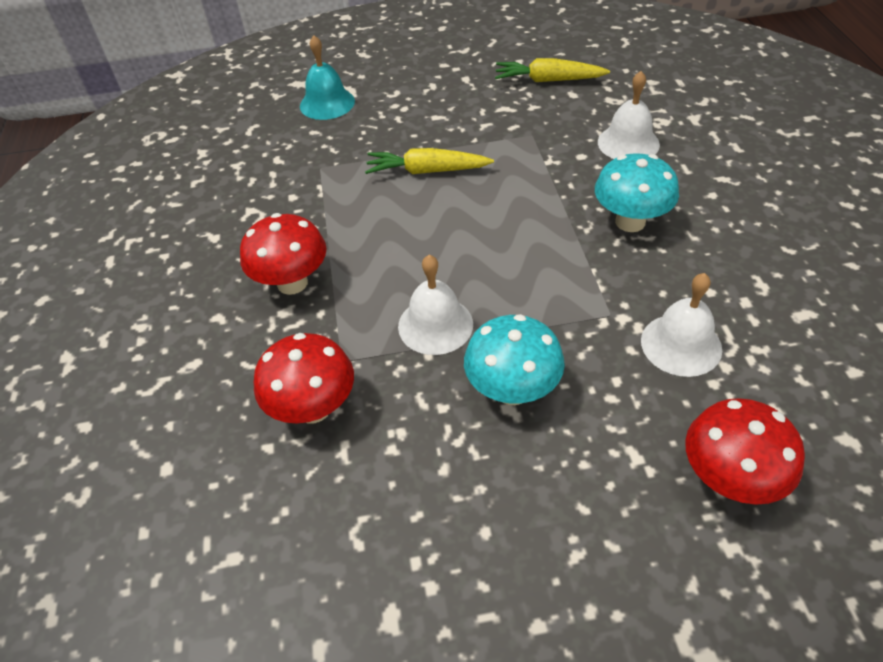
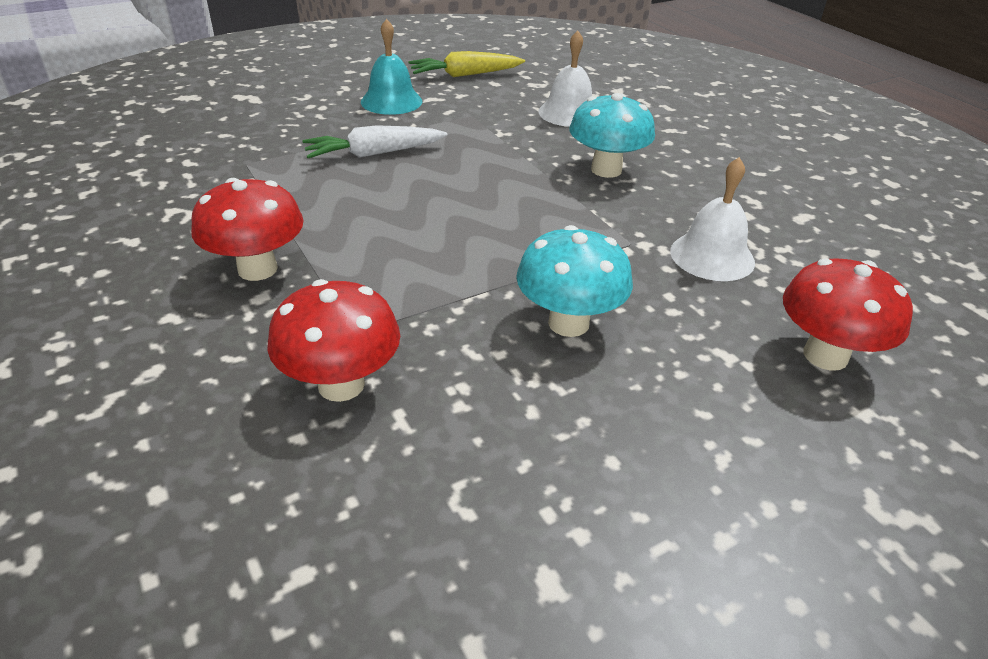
camera: 25 degrees left, 10 degrees down
(327, 103) = (229, 110): turquoise bell -> turquoise bell (391, 101)
(427, 171) = (374, 154): yellow carrot -> white carrot
(435, 325) = (452, 280): white bell -> none

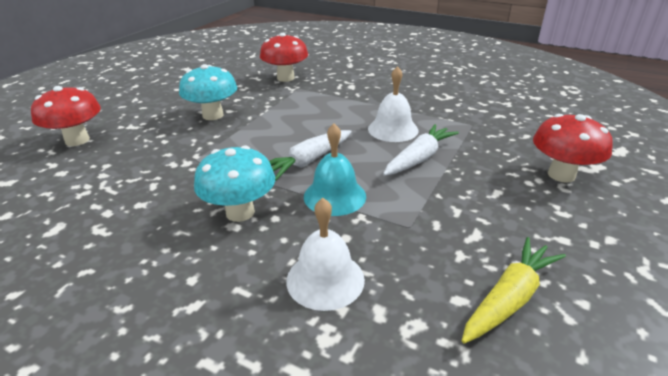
camera: 150 degrees right, 5 degrees down
(257, 269) = (369, 92): red mushroom -> red mushroom (561, 175)
(391, 101) = (497, 213): turquoise bell -> turquoise bell (334, 196)
(493, 192) = (308, 161): none -> white carrot
(712, 256) = (138, 169): white bell -> white bell (393, 129)

